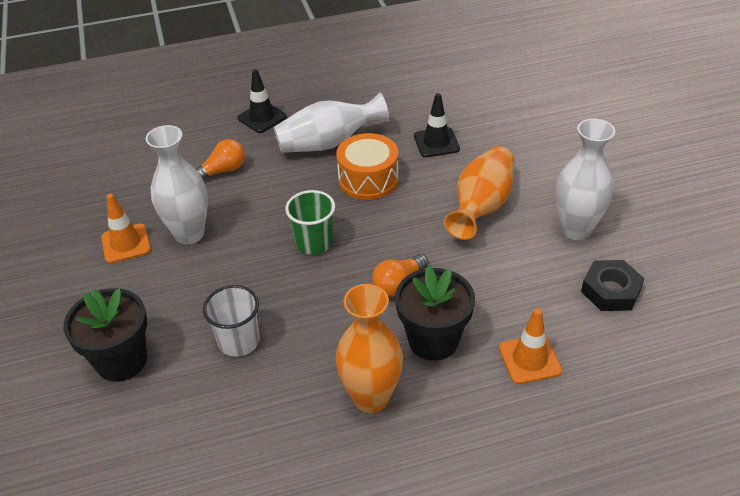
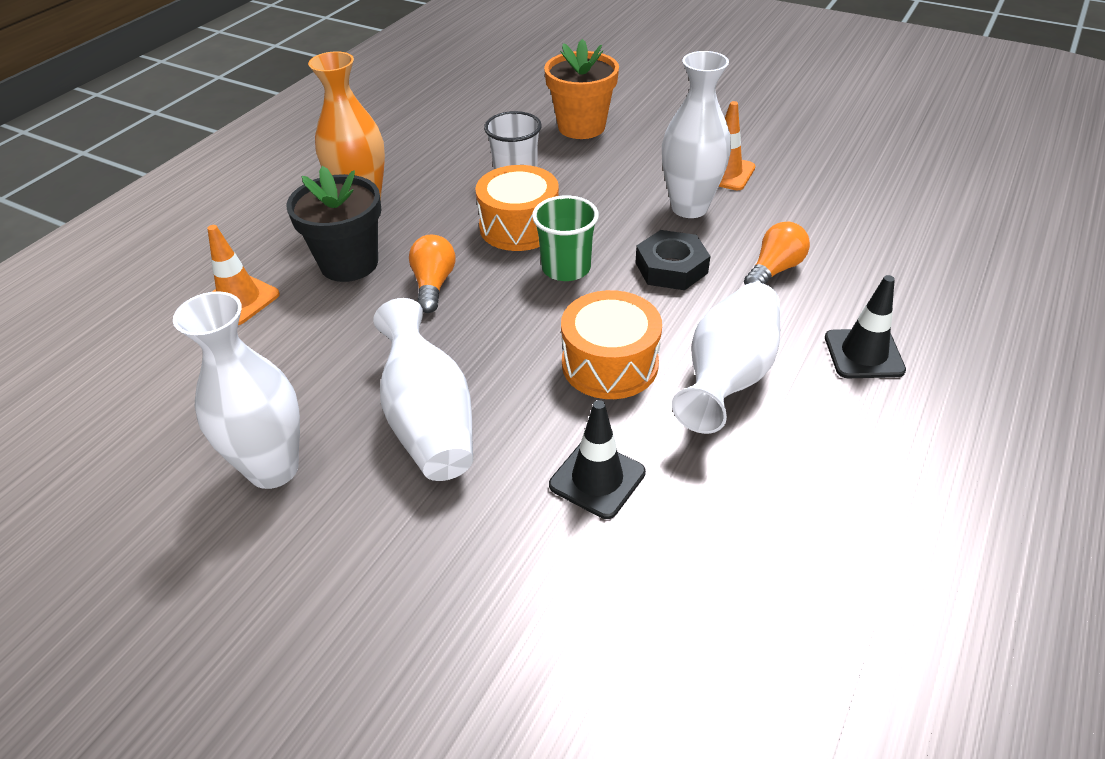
camera: 135 degrees right, 0 degrees up
(121, 360) = (581, 127): black flower pot -> orange flower pot
(222, 171) = (774, 270): orange light bulb -> orange light bulb turned 150 degrees counterclockwise
(297, 292) = (519, 226): none -> orange drum
(481, 207) = (429, 420): orange vase -> white vase
(611, 291) = (182, 414): black nut -> black nut (671, 268)

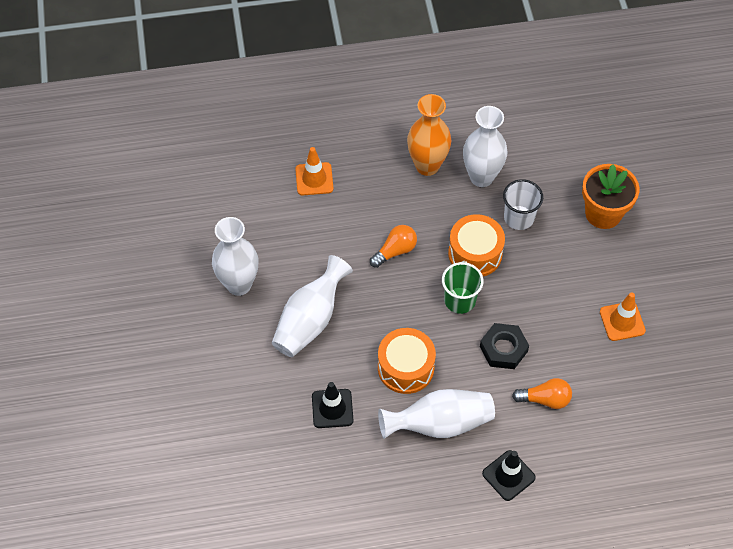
camera: 50 degrees right, 15 degrees up
(349, 263) = (378, 201): black flower pot -> none
(689, 208) = (568, 324): white vase -> white vase (481, 177)

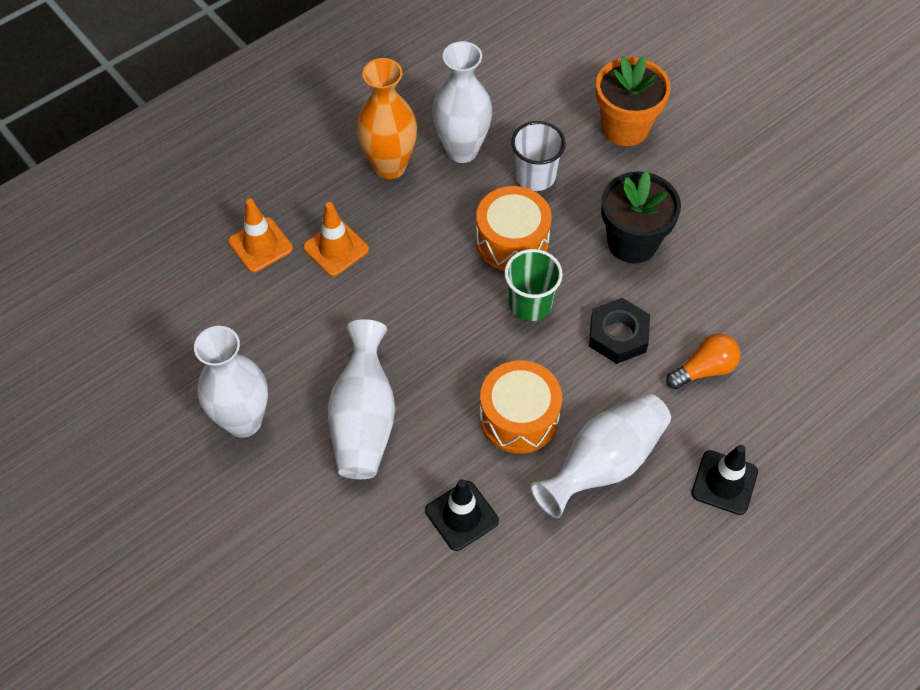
camera: 30 degrees left, 0 degrees up
(395, 251) = (415, 283): orange light bulb -> none
(554, 293) = (632, 242): none -> black flower pot
(622, 321) = (727, 236): orange traffic cone -> orange traffic cone (336, 248)

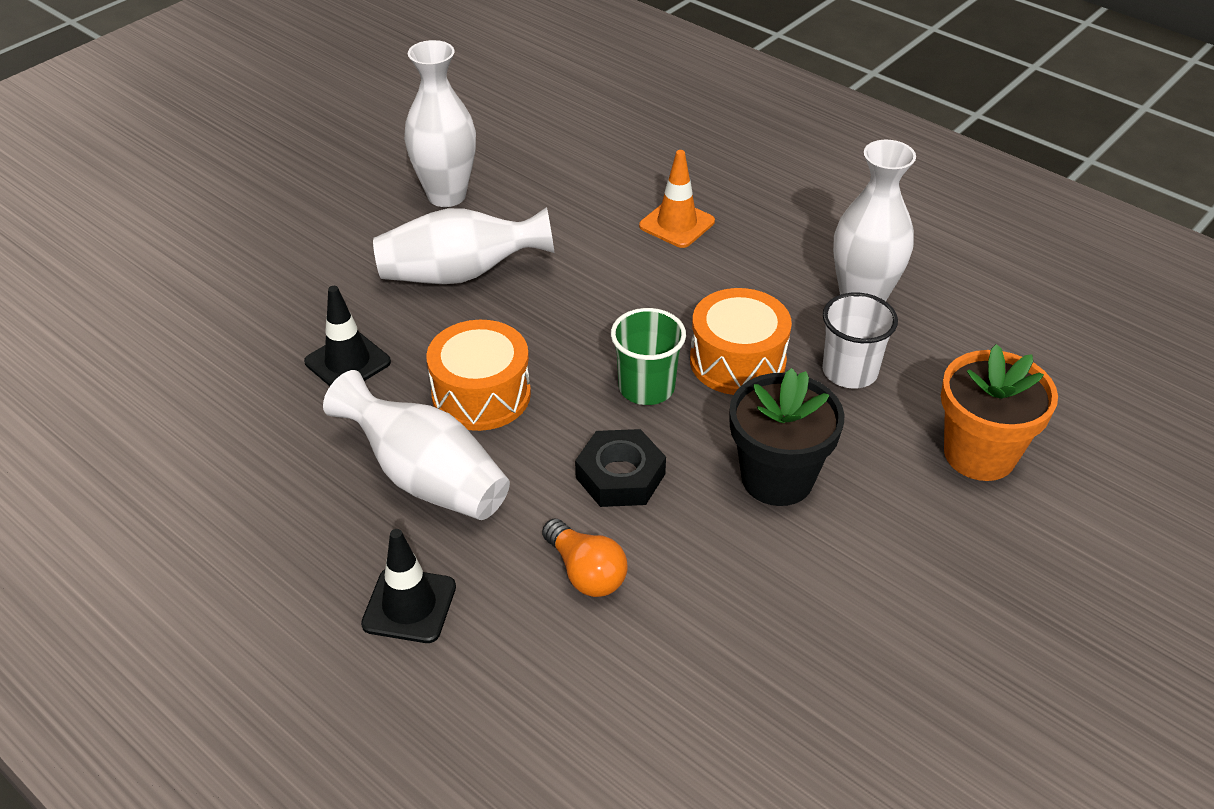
camera: 80 degrees right, 15 degrees down
(260, 245) = (663, 173): orange traffic cone -> none
(390, 166) = (809, 247): orange vase -> none

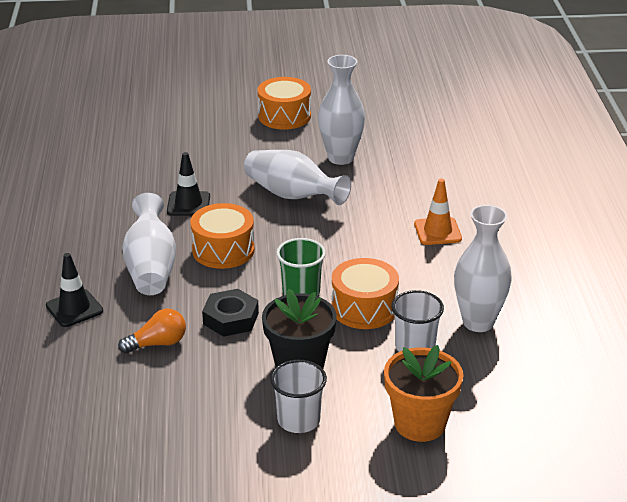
camera: 45 degrees right, 10 degrees down
(300, 178) = (284, 116): none -> orange drum
(586, 572) = (157, 343): orange light bulb -> orange light bulb turned 120 degrees counterclockwise
(872, 544) = (298, 420): none -> white cup

